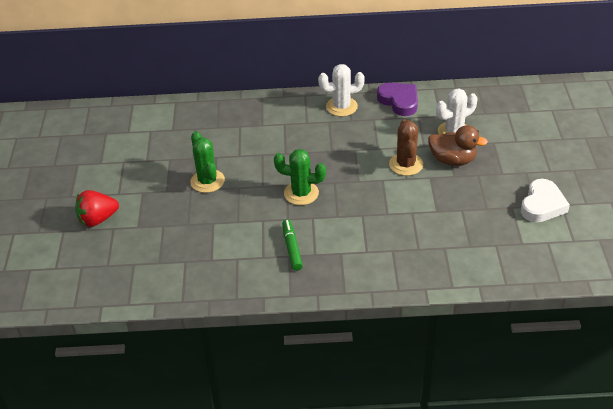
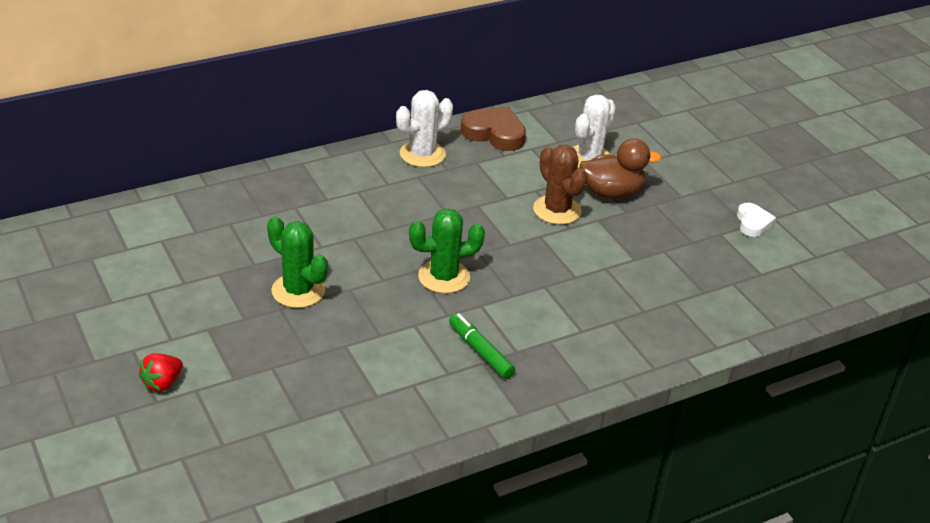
camera: 30 degrees left, 5 degrees down
(98, 219) = (162, 383): red strawberry -> red strawberry, size x0.65
(399, 101) = (494, 133): purple heart -> brown heart
(542, 205) = (753, 223): white heart -> white heart, size x0.61

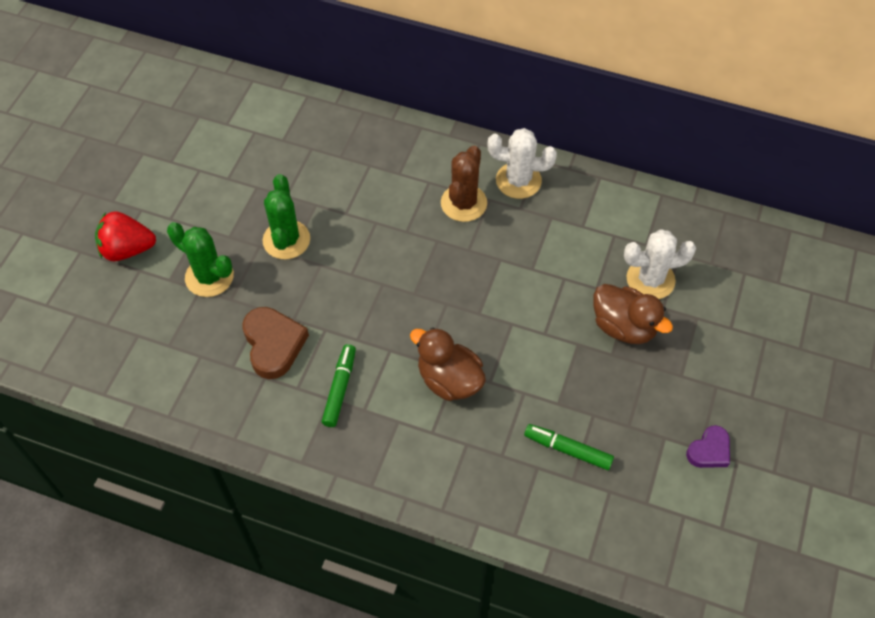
camera: 50 degrees right, 20 degrees up
(162, 383) = (127, 249): red strawberry -> red strawberry, size x1.53
(444, 277) = (394, 305): green cactus -> green cactus (209, 277)
(494, 133) = (601, 199): brown heart -> brown heart (273, 344)
(548, 294) = (449, 380): none -> brown duck
(557, 210) = (556, 310): brown cactus -> brown cactus (463, 203)
(677, 279) = (568, 449): none -> green marker
(753, 223) = (709, 450): white heart -> purple heart

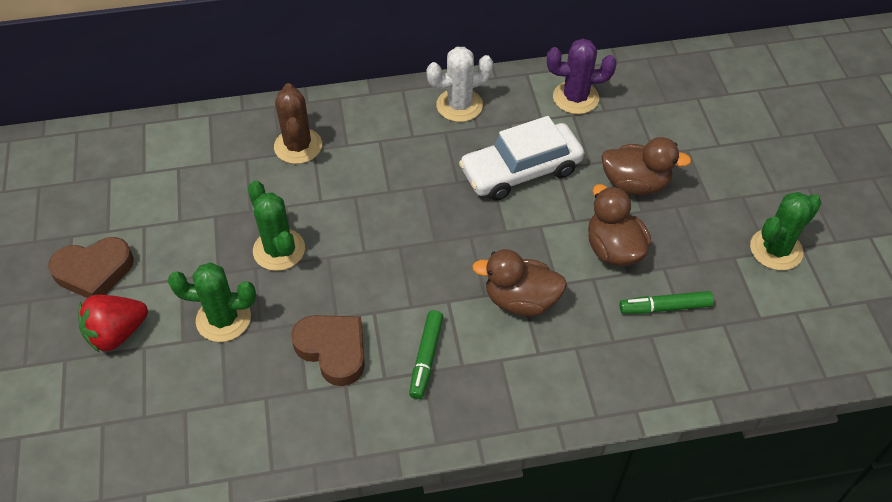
camera: 30 degrees left, 5 degrees down
(141, 190) = (94, 271): none -> brown heart
(340, 388) = (426, 358): green marker -> green marker turned 150 degrees counterclockwise
(463, 203) = (424, 144): brown cactus -> brown cactus (298, 146)
(530, 266) = (520, 170): none -> white car
(560, 375) = (613, 249): none -> brown duck
(628, 220) = (575, 98): none -> purple cactus
(650, 279) = (628, 136): white cactus -> none
(709, 450) = (776, 249): purple heart -> green cactus

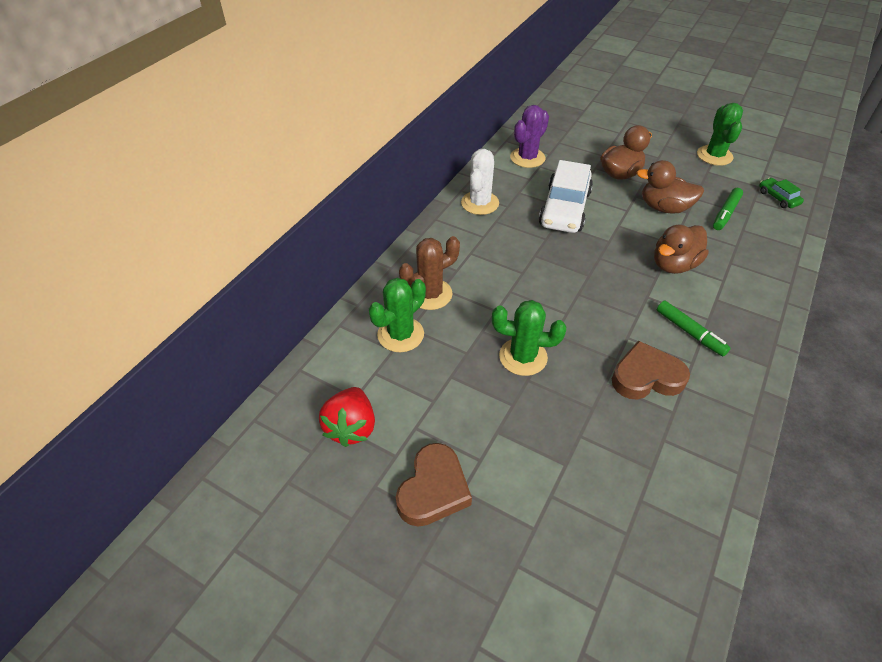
camera: 50 degrees left, 5 degrees down
(117, 333) = (520, 507): red strawberry -> red strawberry (351, 427)
(223, 319) = (564, 425): green cactus -> green cactus (400, 334)
(298, 146) = (430, 294): brown cactus -> brown cactus turned 60 degrees counterclockwise
(755, 345) = (778, 198): none -> green car

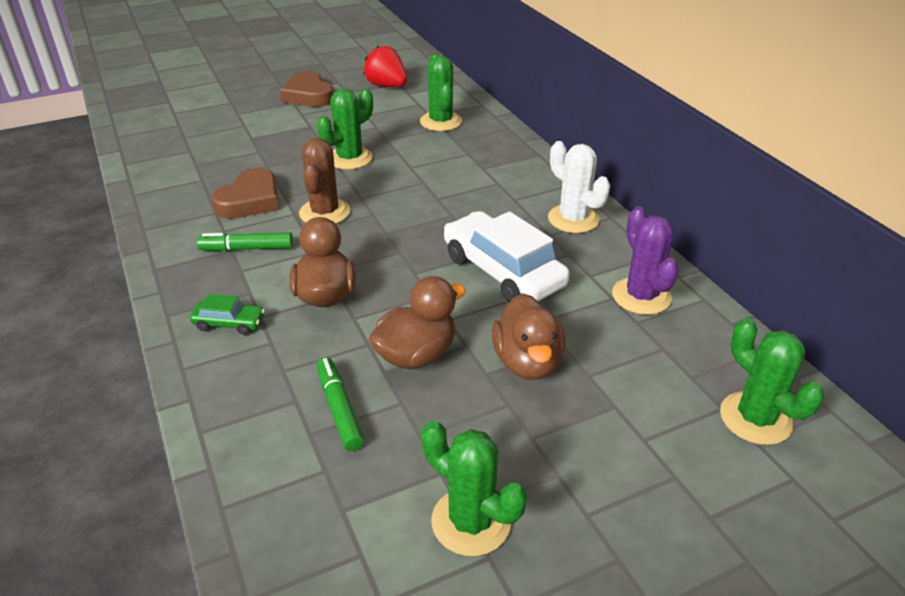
camera: 125 degrees right, 10 degrees down
(430, 294) = (468, 146): brown cactus -> brown cactus (325, 212)
(572, 112) = (755, 418): none -> green cactus
(778, 198) = (295, 507): green car -> green car (229, 323)

